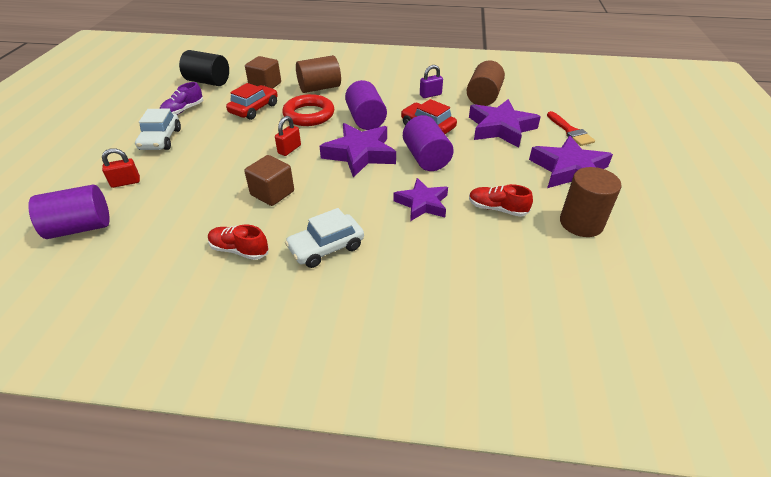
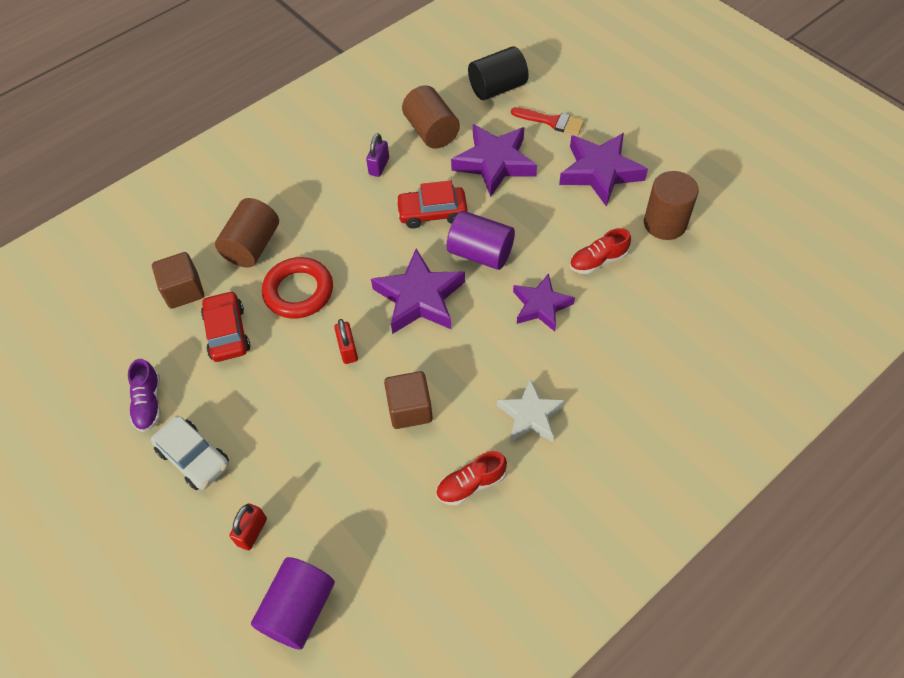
camera: 45 degrees left, 15 degrees up
(208, 82) = (103, 341): black cylinder -> black cylinder (497, 88)
(326, 247) = (530, 415): white car -> white star
(366, 119) = (364, 251): purple cylinder -> none

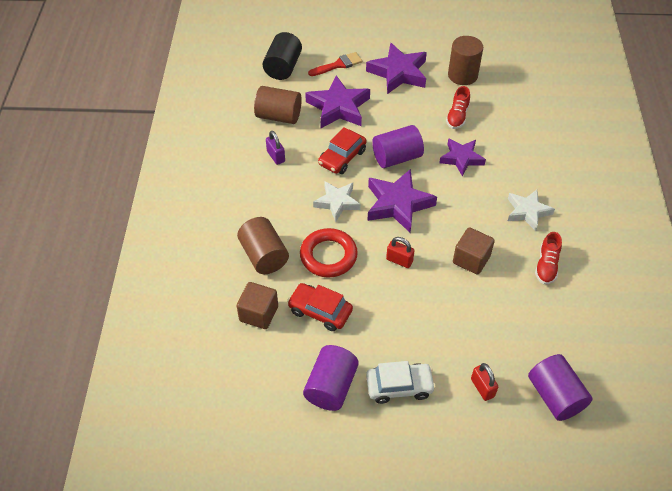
camera: 50 degrees left, 5 degrees down
(149, 403) = (331, 387): purple shoe -> purple cylinder
(371, 250) = (337, 202): none -> white star

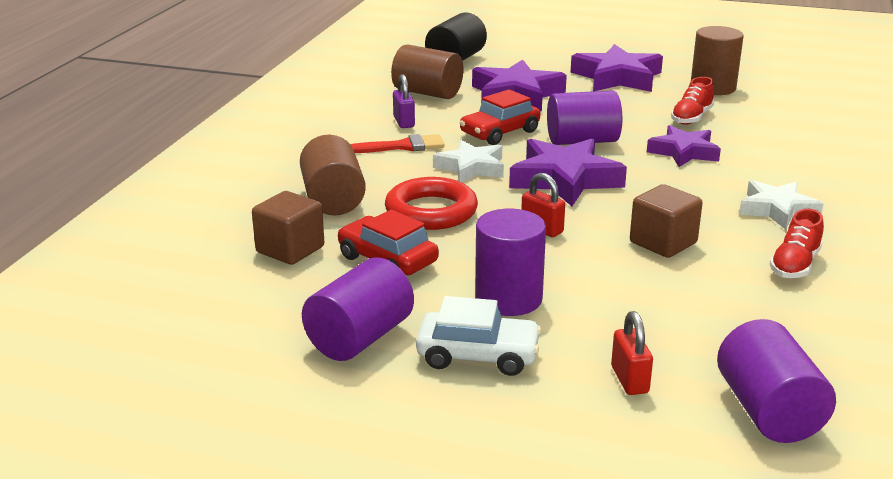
camera: 15 degrees right, 25 degrees down
(338, 65) = (533, 64): red brush -> red brush (402, 146)
(400, 332) = (508, 299): none -> purple cylinder

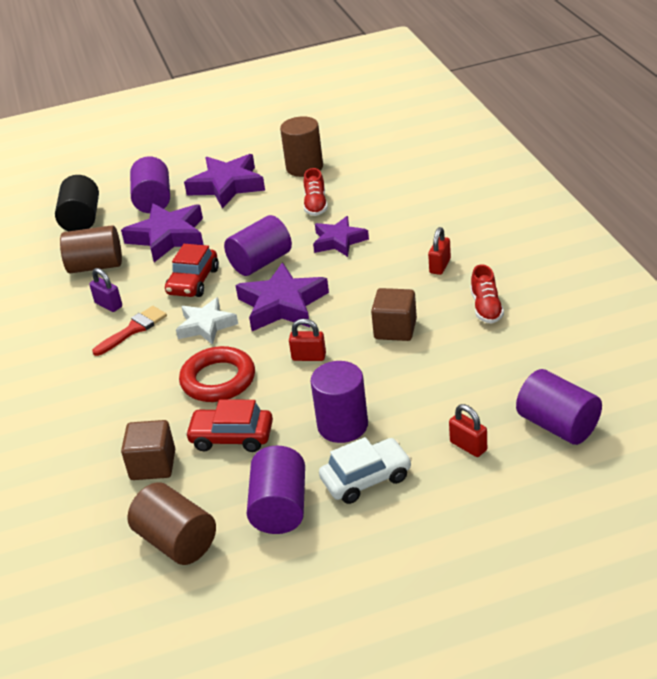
camera: 30 degrees left, 10 degrees up
(333, 199) = (135, 405): brown cylinder -> brown cylinder (177, 541)
(535, 67) = (153, 201): none -> purple cylinder
(777, 210) = (440, 266): white star -> red padlock

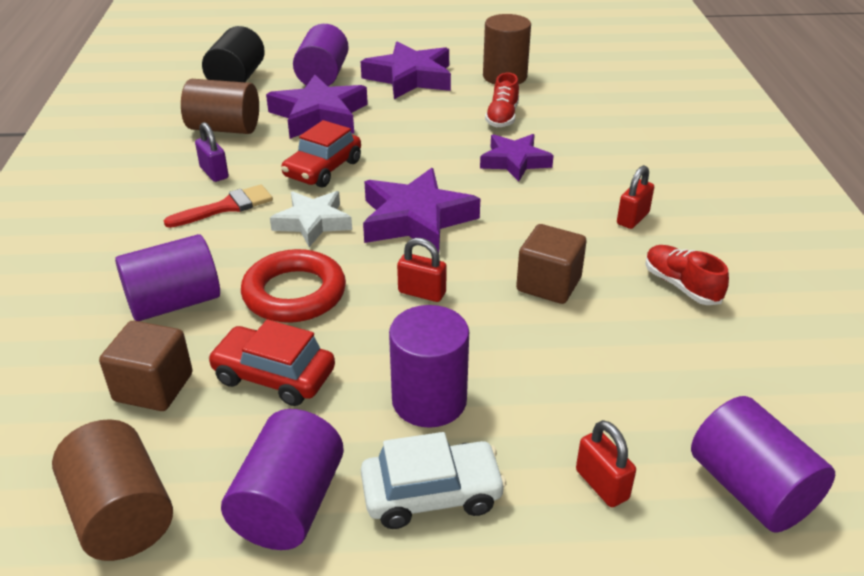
camera: 10 degrees right, 0 degrees up
(260, 262) = (411, 165): purple cylinder -> purple cylinder (174, 303)
(486, 308) = (681, 286): red shoe -> red shoe turned 135 degrees clockwise

